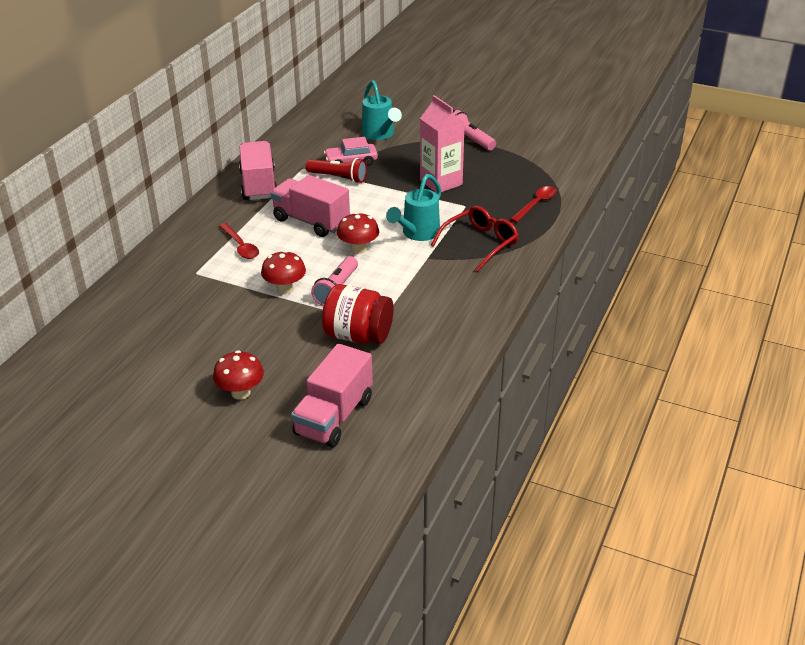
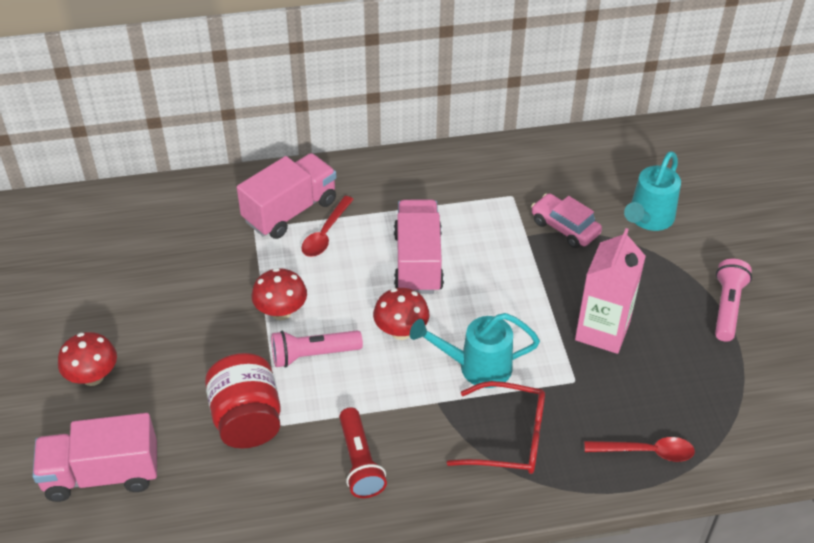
camera: 55 degrees right, 10 degrees up
(258, 185) = (446, 181): pink truck -> pink truck (290, 211)
(338, 177) = (522, 235): red flashlight -> red flashlight (359, 462)

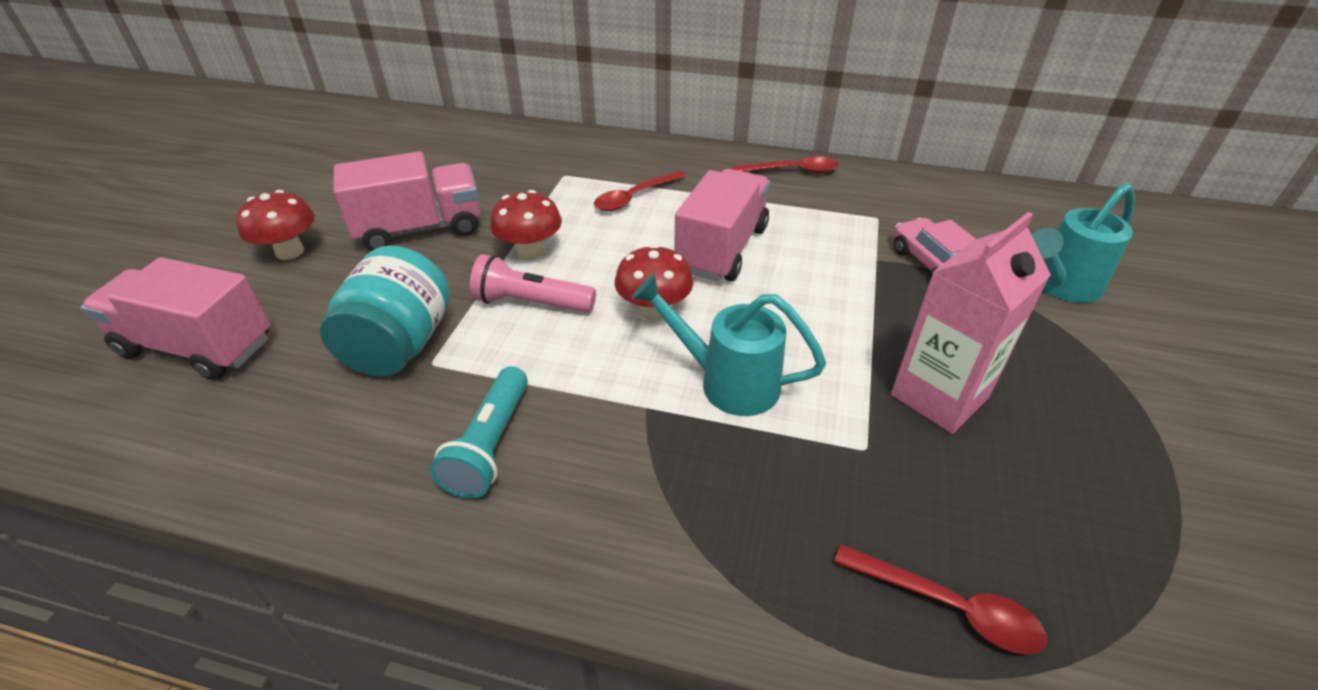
camera: 25 degrees right, 5 degrees down
(247, 419) = (400, 345): red jar -> turquoise jar
(290, 211) = (612, 170): pink truck -> pink truck (420, 229)
(359, 462) = (490, 445): red flashlight -> turquoise flashlight
(431, 167) = (792, 171): none -> red spoon
(509, 438) = (722, 493): red glasses -> none
(727, 307) = (1166, 429): pink flashlight -> none

